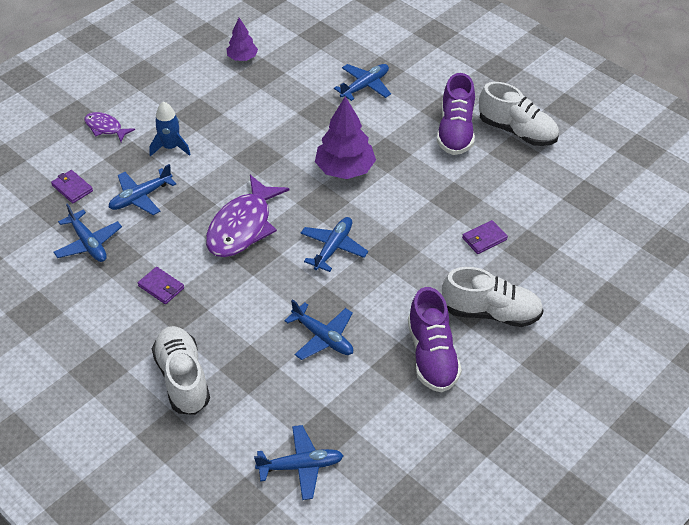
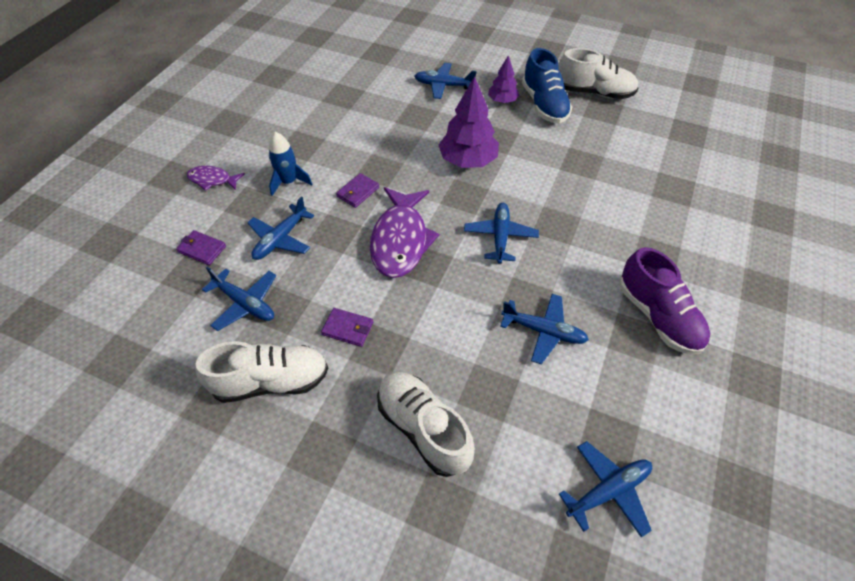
camera: 20 degrees left, 5 degrees up
(242, 58) = (319, 87): purple tree -> purple tree (502, 101)
(365, 86) = (443, 86): blue plane -> blue plane turned 105 degrees counterclockwise
(455, 131) = (544, 105): purple shoe -> blue shoe
(484, 239) = (629, 190): purple wallet -> purple wallet (358, 192)
(491, 312) = (681, 257): white shoe -> white shoe (271, 381)

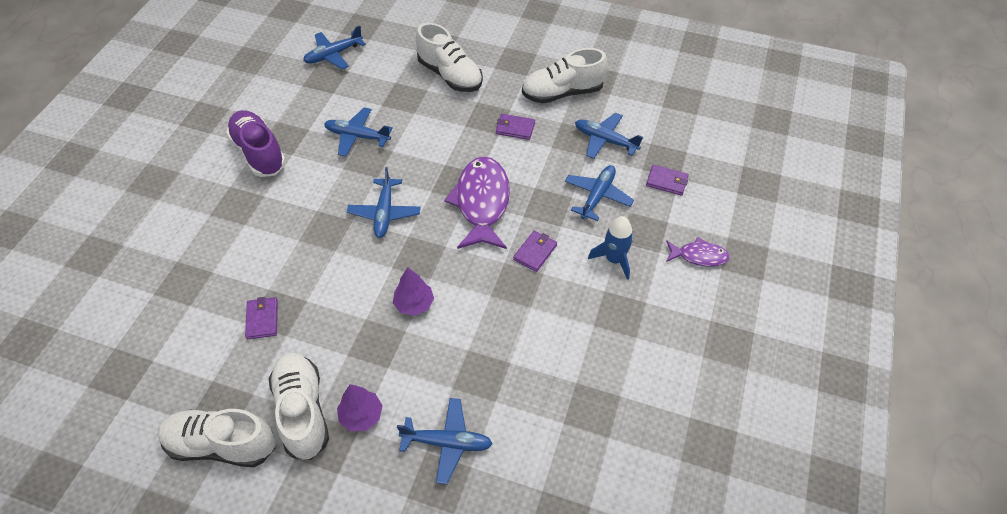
camera: 175 degrees right, 0 degrees up
(467, 161) = (414, 304): purple tree -> purple tree, size x0.57
(544, 105) = (302, 411): blue shoe -> white shoe
(592, 158) = (262, 319): none -> purple wallet

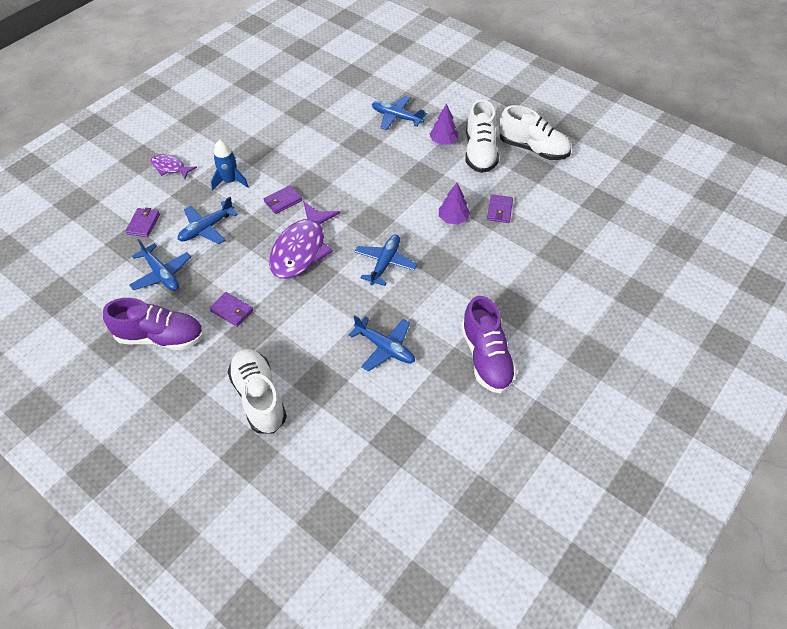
camera: 160 degrees left, 0 degrees up
(333, 55) = (378, 475): blue plane -> none
(414, 304) = (387, 191): purple tree -> purple tree (453, 219)
(562, 93) = (160, 337): white shoe -> purple shoe
(667, 182) = (143, 224): purple wallet -> purple wallet turned 60 degrees clockwise

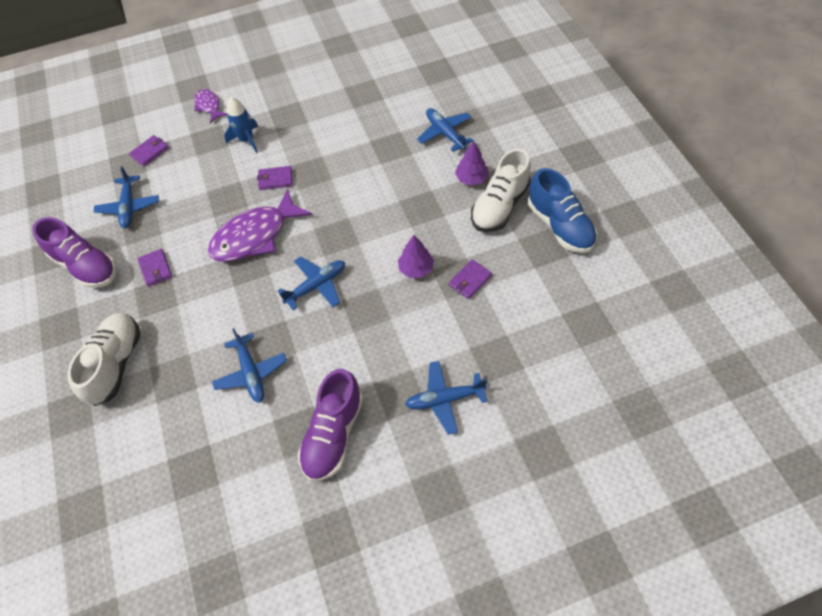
camera: 35 degrees right, 5 degrees up
(206, 228) = (194, 179): blue plane -> blue plane (444, 399)
(532, 149) = (559, 226): white shoe -> blue shoe

